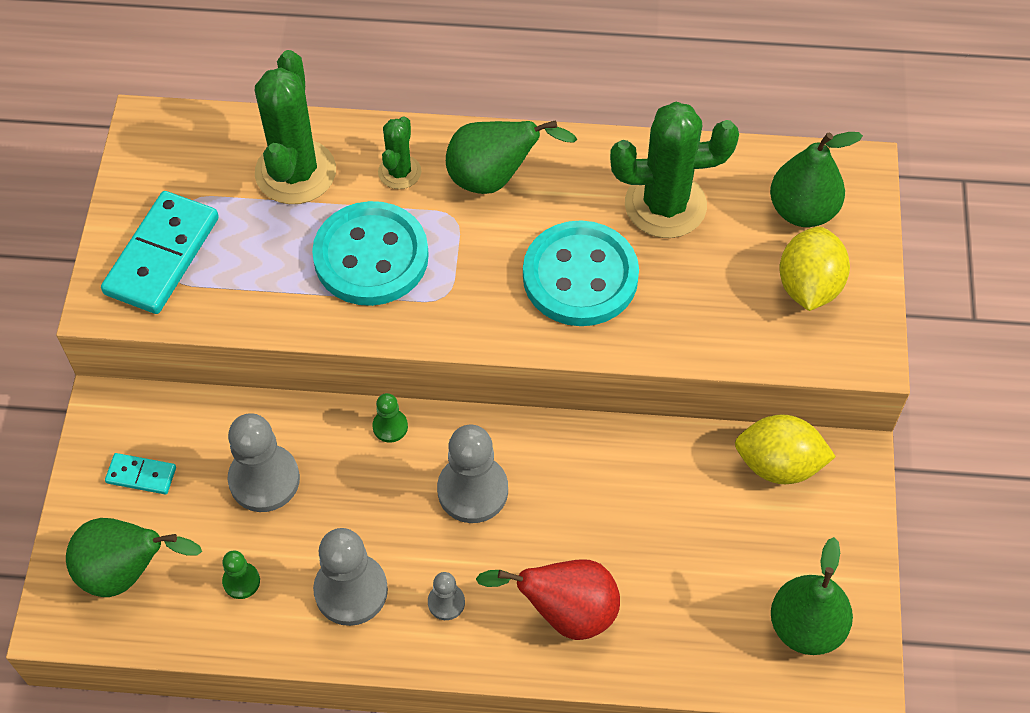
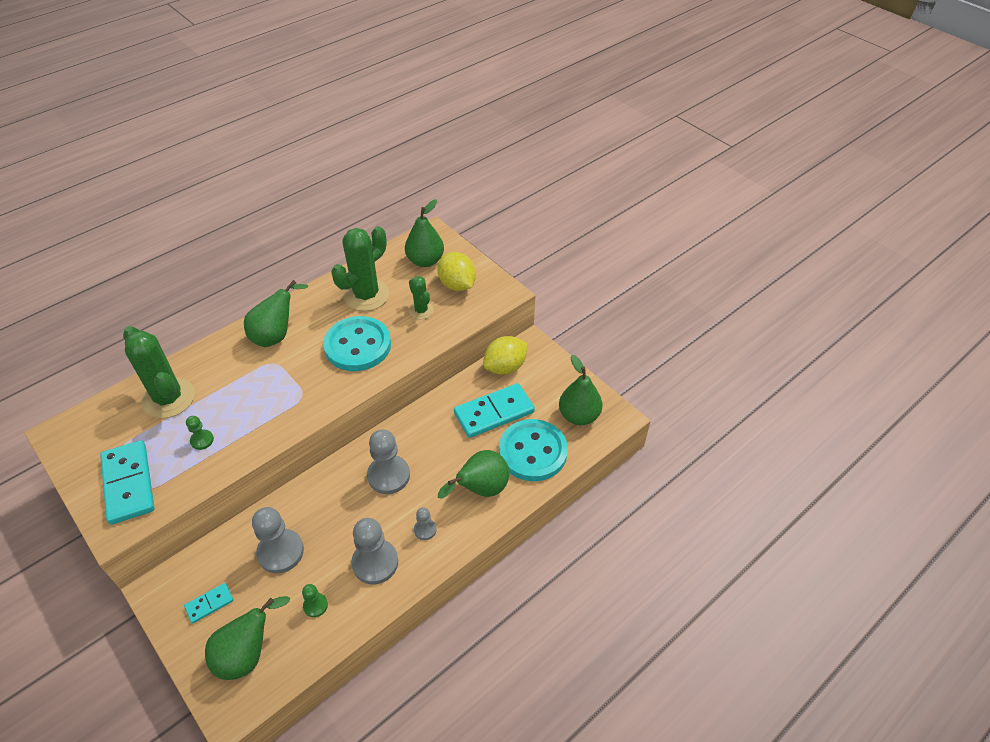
camera: 45 degrees left, 10 degrees down
(371, 256) = (247, 406): turquoise button -> turquoise button (533, 452)
(390, 426) = (321, 480): green pawn -> green pawn (202, 440)
(399, 172) = (225, 363): green cactus -> green cactus (421, 310)
(565, 612) = (480, 489): red pear -> green pear
(692, 519) = (494, 412): none -> turquoise domino

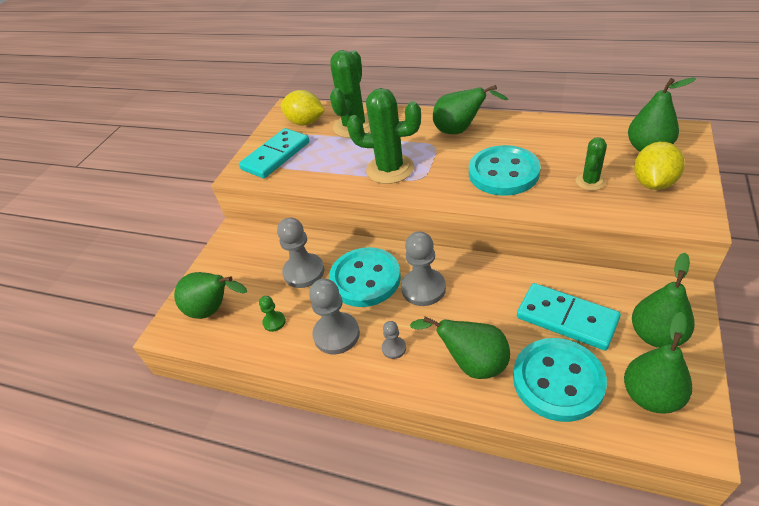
camera: 65 degrees right, 5 degrees down
(202, 440) = (335, 161): green pawn -> none
(209, 604) = (239, 264): turquoise domino -> none
(338, 509) = (365, 279): none -> turquoise button
(366, 295) = (559, 144): green cactus -> green cactus (390, 169)
(505, 367) = (629, 293): yellow lemon -> yellow lemon (305, 122)
(545, 380) = (656, 335): none -> green pear

